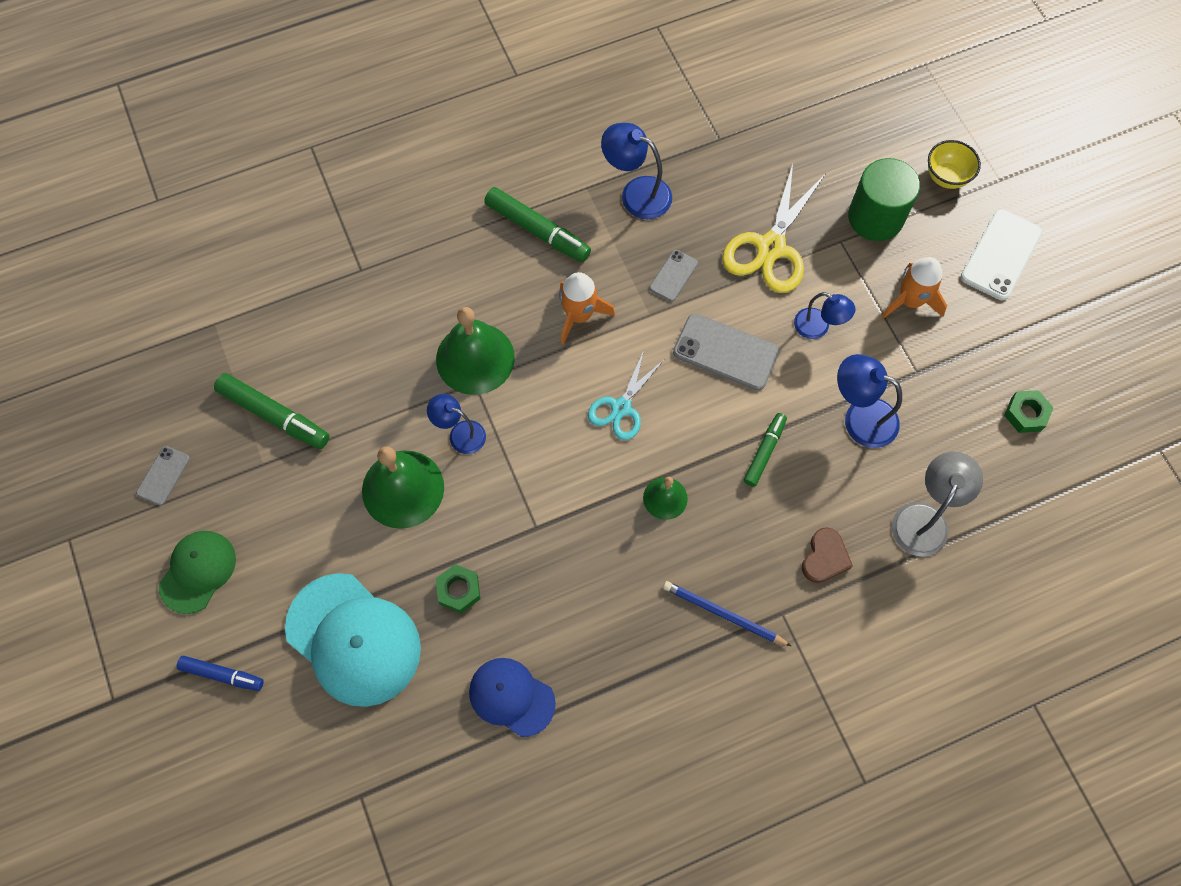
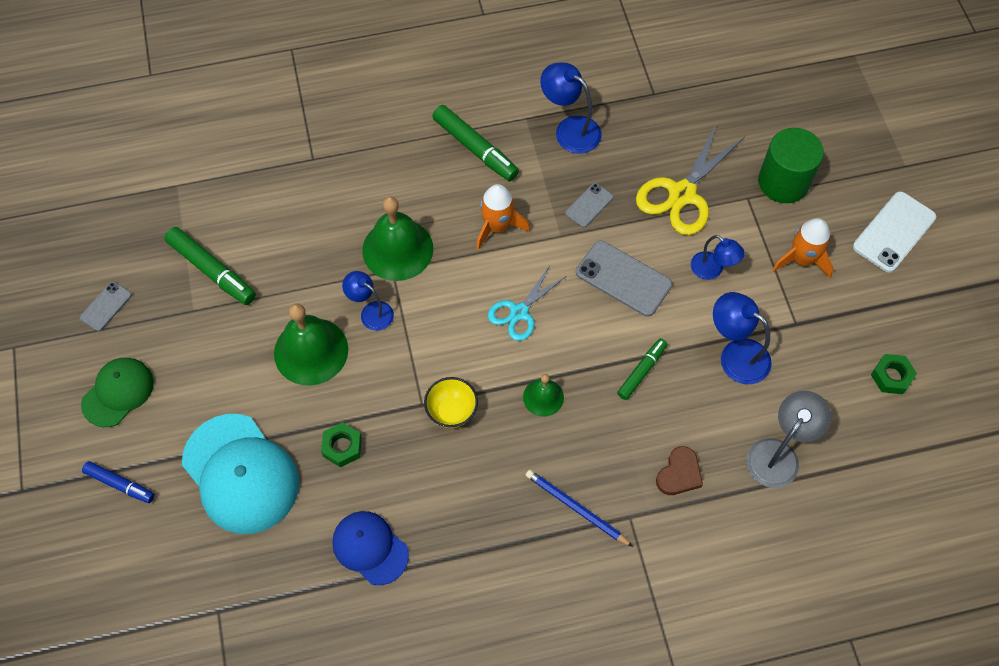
camera: 10 degrees right, 5 degrees down
(946, 177) = (856, 156): yellow bowl -> yellow bowl (452, 412)

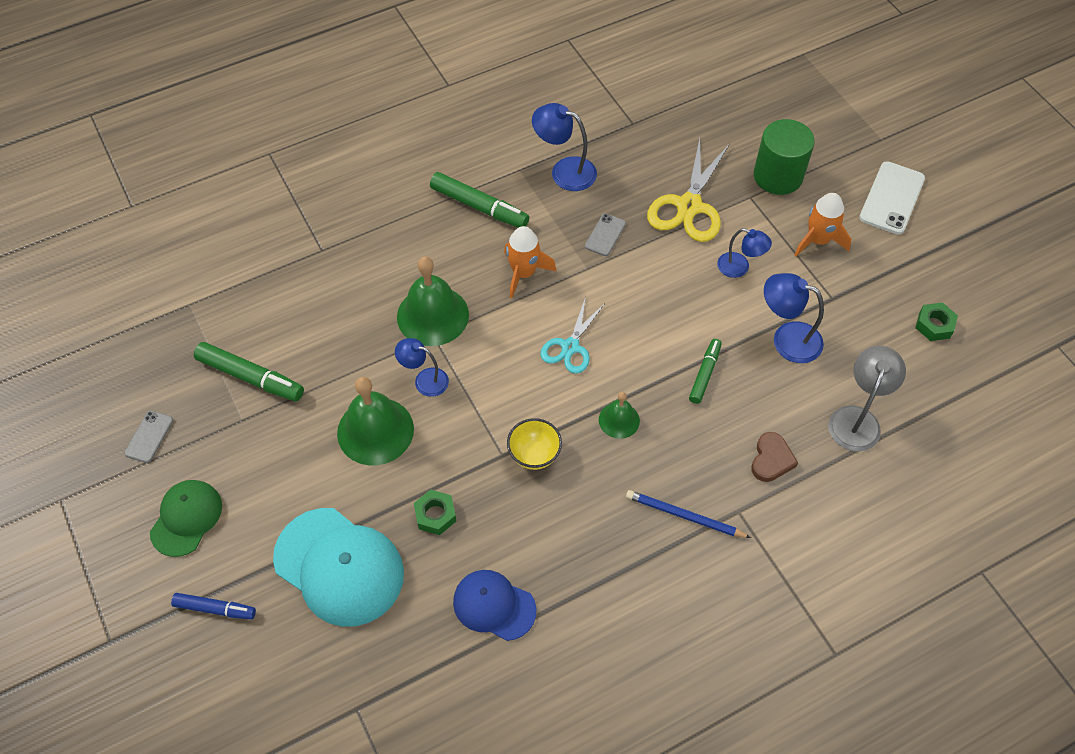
camera: 15 degrees left, 5 degrees down
(623, 278) = (659, 294): grey phone -> none

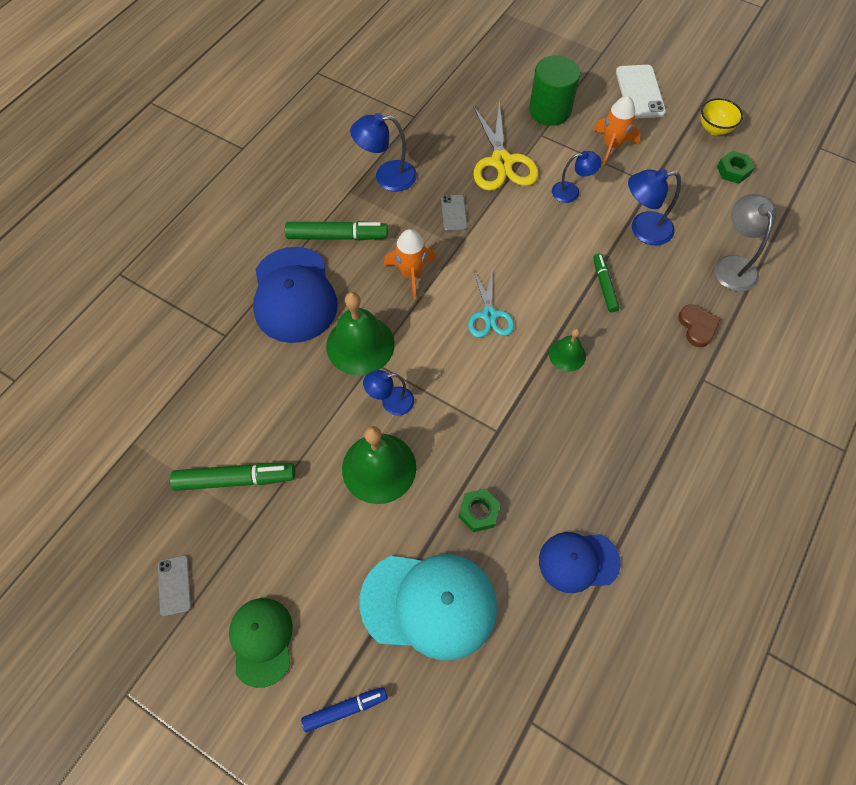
camera: 30 degrees left, 5 degrees up
(404, 242) = (294, 295): none -> blue cap
(534, 455) = (522, 418): yellow bowl -> yellow bowl (714, 129)
(684, 516) = (668, 404): blue pencil -> none

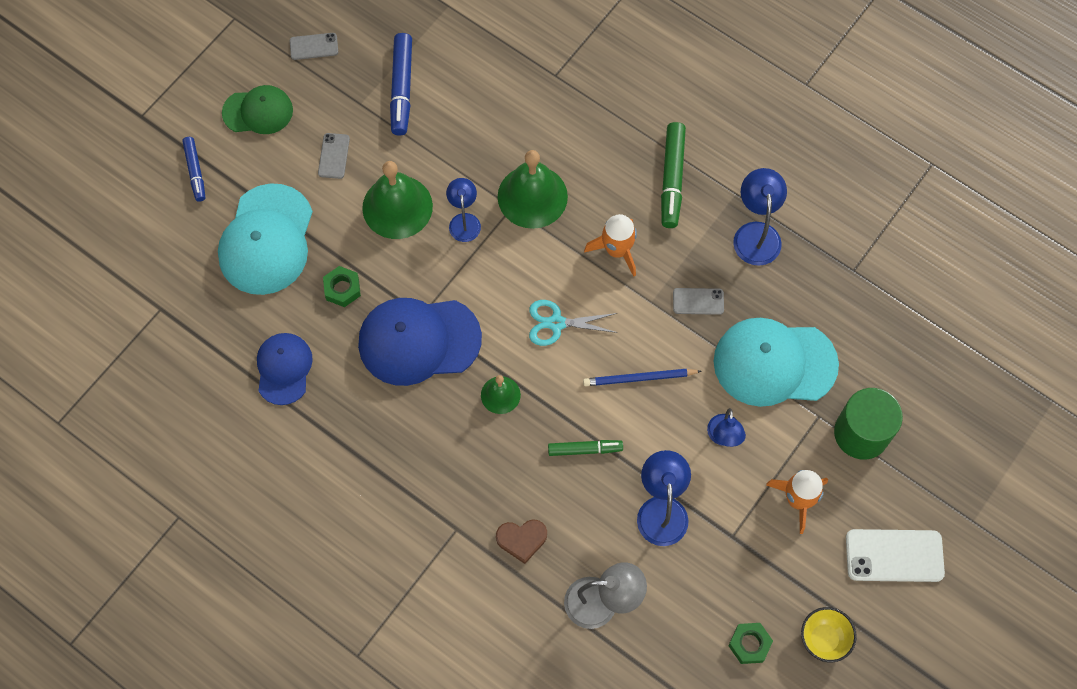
camera: 95 degrees right, 5 degrees up
(235, 479) = (402, 88): green marker -> blue marker
(294, 295) = (598, 136): blue cap -> blue cap (419, 341)
(320, 542) = (334, 156): none -> grey phone
(501, 162) = (774, 363): yellow scissors -> turquoise cap
(531, 250) = (639, 378): none -> blue pencil

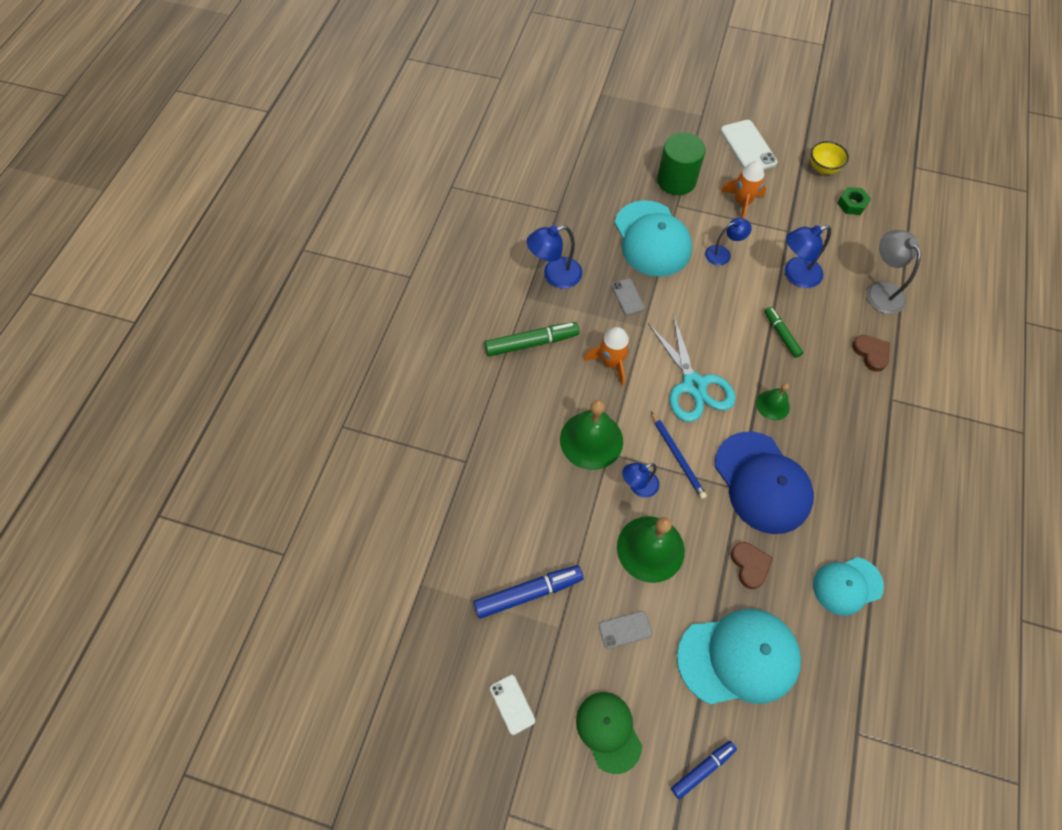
camera: 110 degrees left, 5 degrees down
(284, 369) = (847, 585): blue cap -> turquoise cap
(314, 46) = (512, 704): grey phone -> white phone
(342, 289) = (750, 565): green nut -> brown heart
(556, 323) = (693, 385): turquoise scissors -> turquoise scissors, size x1.59
(639, 378) = (708, 316): blue pencil -> blue pencil (677, 456)

